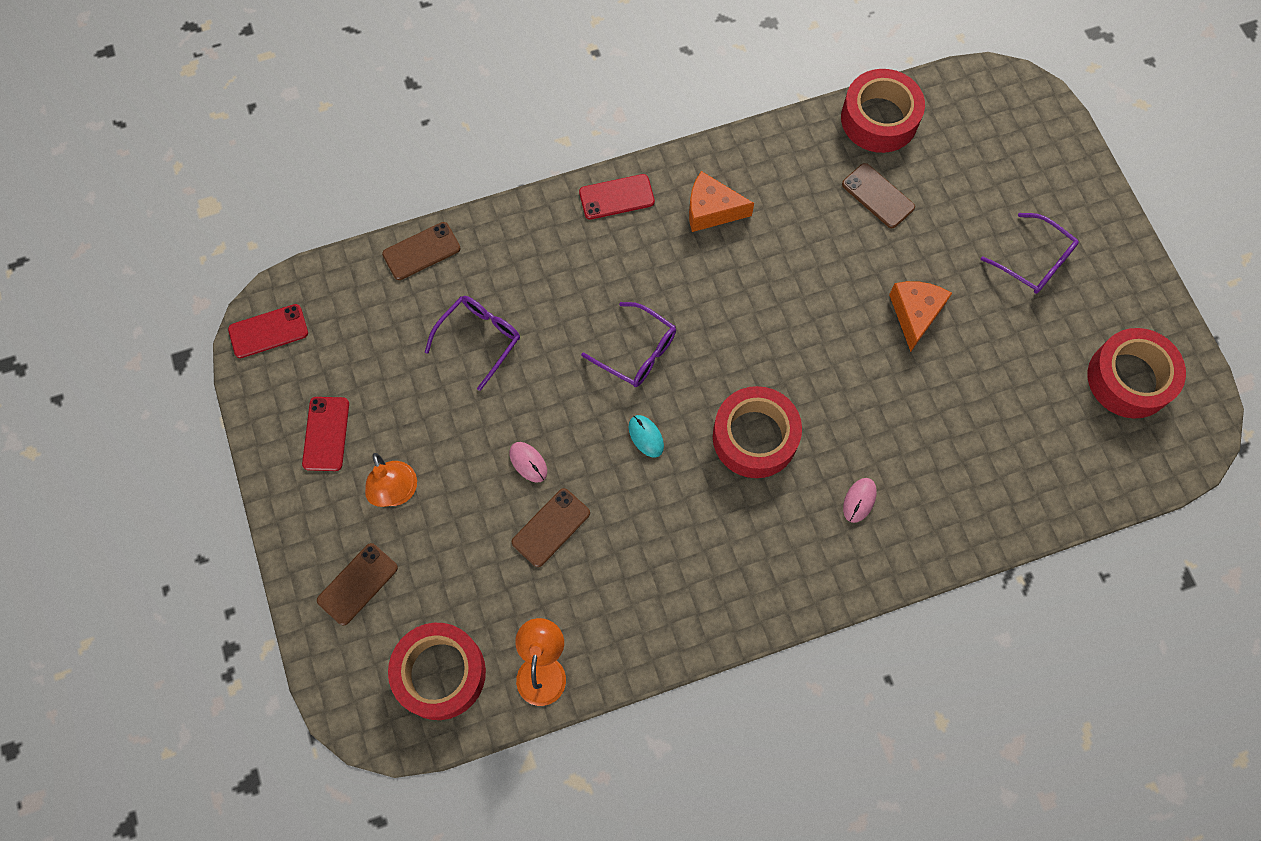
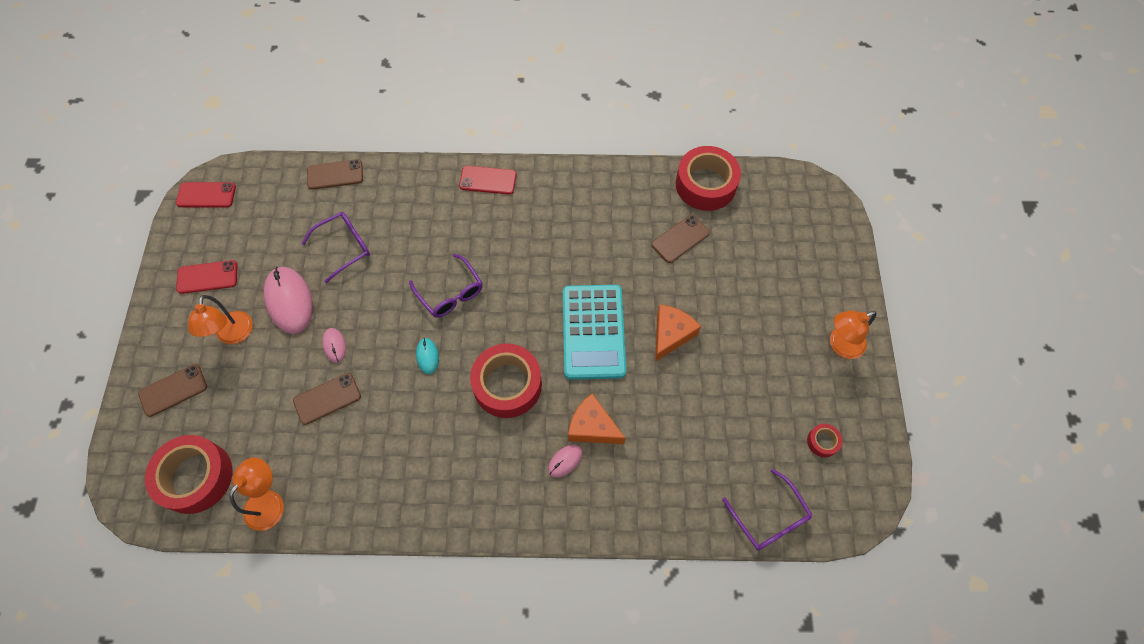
camera: 20 degrees right, 5 degrees down
(326, 434) = (207, 277): red phone -> red phone turned 60 degrees clockwise
(445, 428) = (289, 301): none -> pink mouse
(711, 210) = (552, 210): orange cheese -> orange cheese (592, 427)
(825, 341) = (593, 332): none -> turquoise calculator
(878, 196) = (680, 239): brown phone -> brown phone turned 75 degrees clockwise
(1034, 262) = (782, 326): purple glasses -> purple glasses (769, 518)
(1106, 263) = (840, 345): none -> orange lamp
(1129, 379) = (822, 442): red tape -> red tape, size x0.44

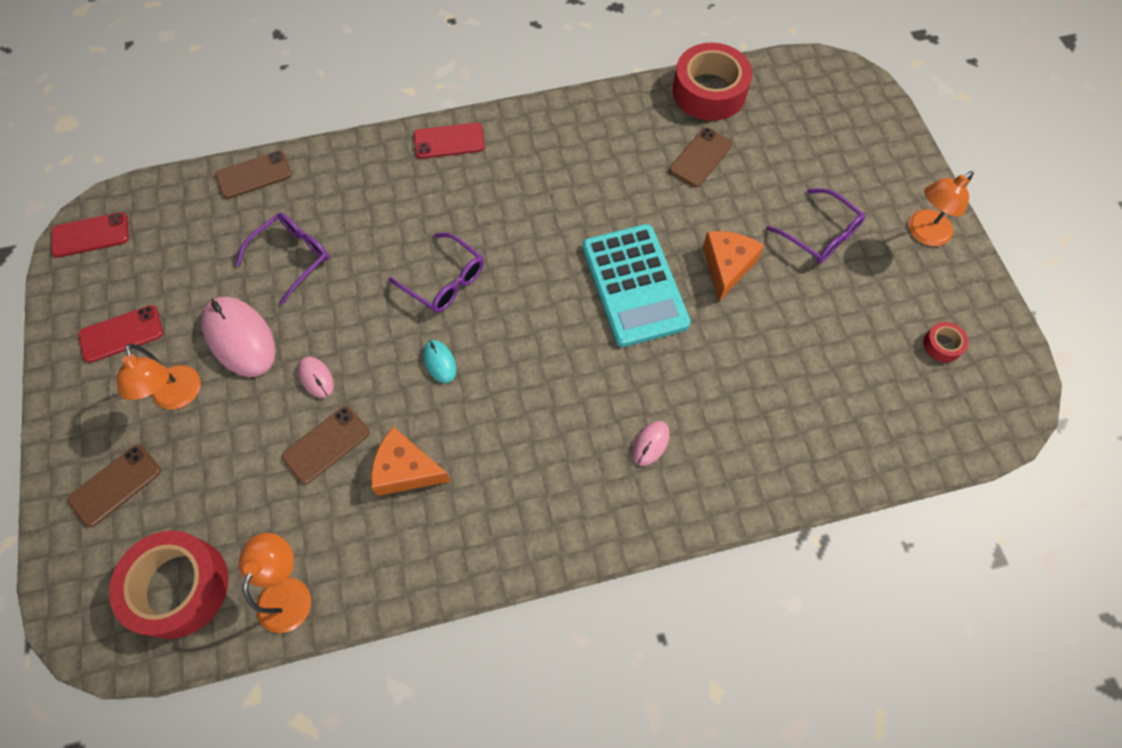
camera: 15 degrees left, 0 degrees up
(507, 385) = (550, 371): red tape -> none
(592, 427) = (670, 395): orange cheese -> orange cheese (406, 470)
(769, 518) = (914, 447): purple glasses -> purple glasses (820, 235)

